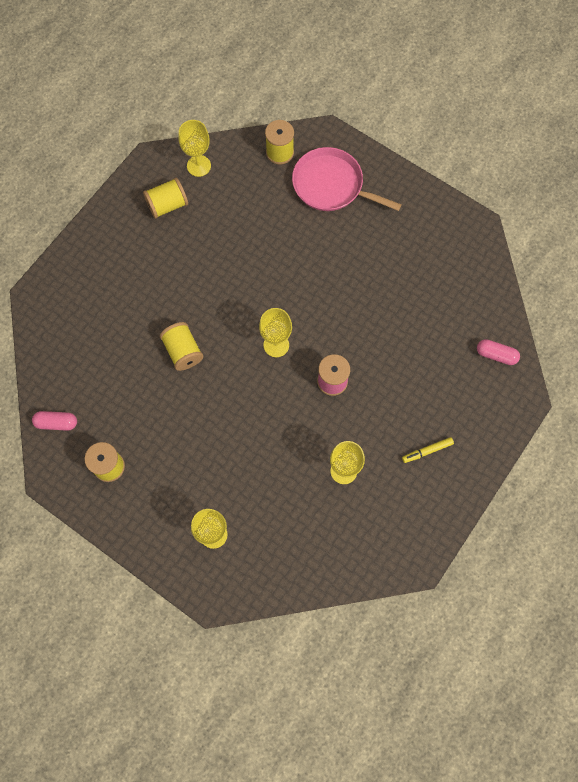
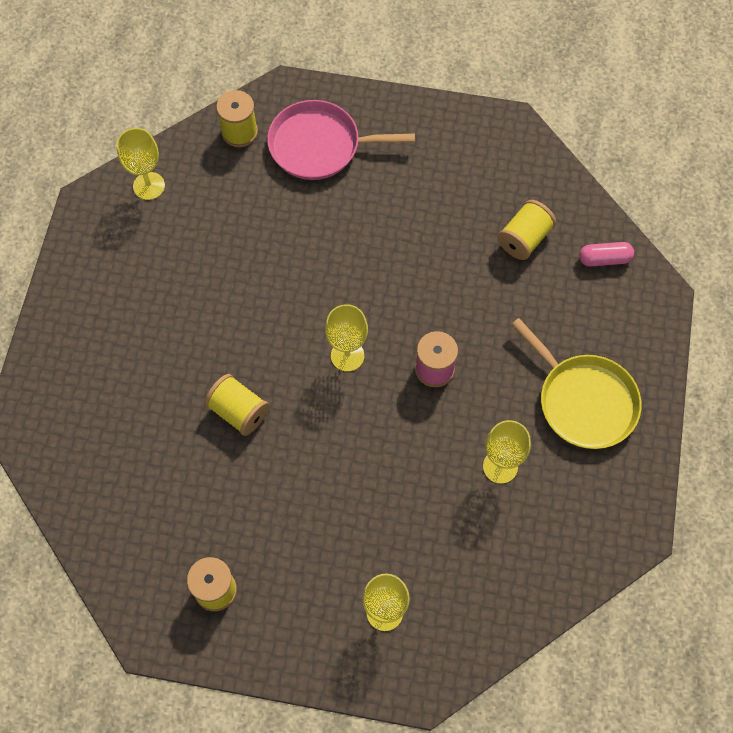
camera: 25 degrees left, 5 degrees down
(56, 423) = (123, 567): pink capsule -> none
(167, 205) = (133, 247): yellow spool -> yellow spool (524, 239)
(427, 451) = (583, 401): yellow marker -> yellow pan

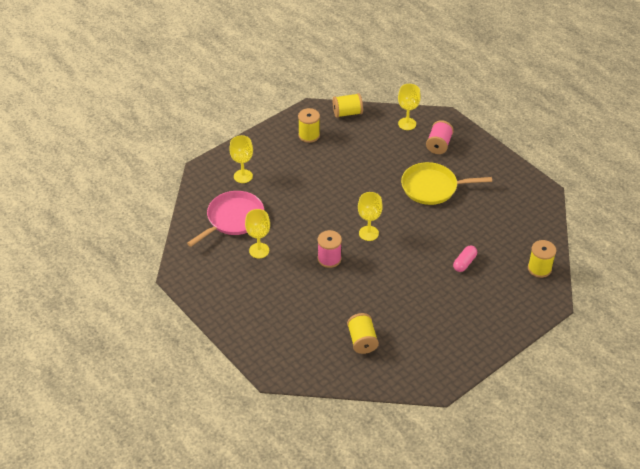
camera: 130 degrees right, 20 degrees down
(91, 390) = (439, 145): none -> pink spool
(149, 186) = (535, 217): yellow goblet -> yellow goblet (407, 124)
(239, 411) = (379, 183): yellow spool -> yellow spool (347, 113)
(319, 145) = (501, 295): pink pan -> pink pan (233, 219)
(583, 401) = (254, 301): yellow pan -> yellow pan (432, 187)
(604, 259) = (316, 366): pink capsule -> pink capsule (464, 263)

